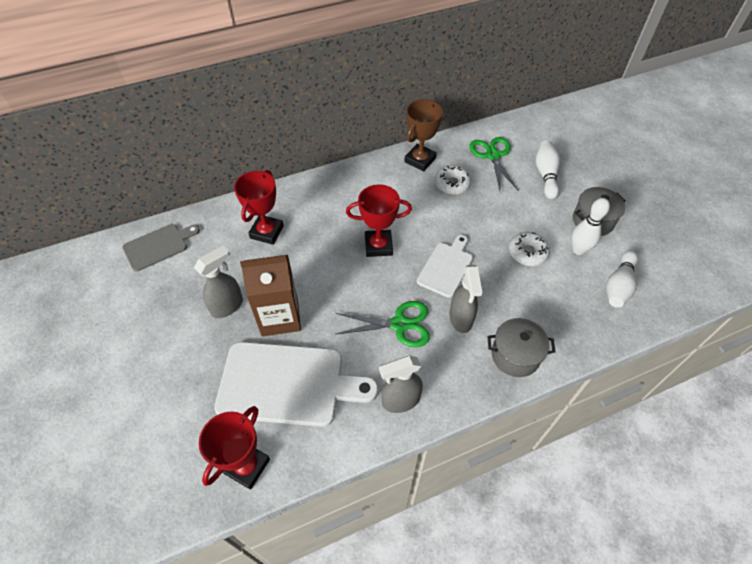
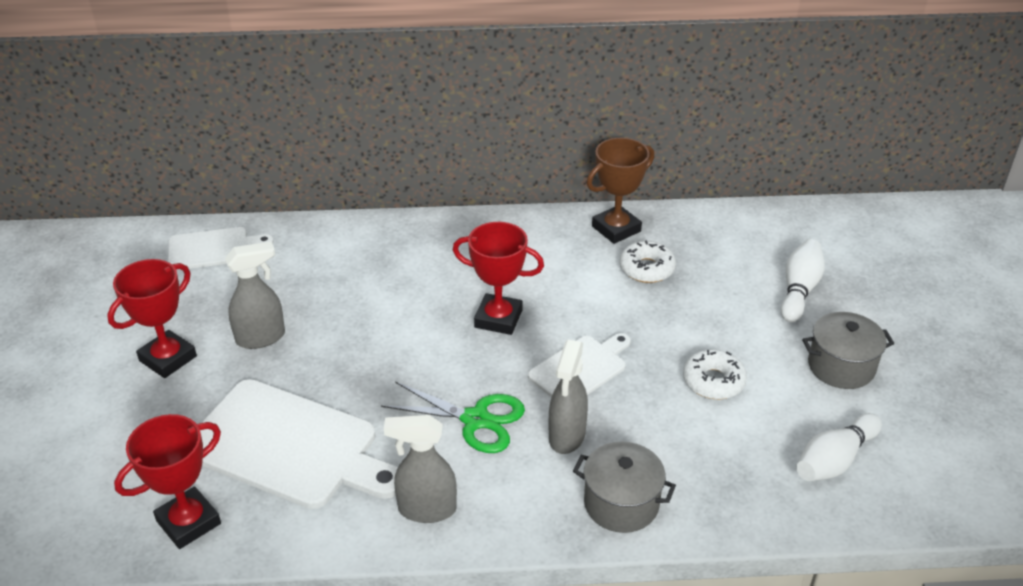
camera: 20 degrees right, 15 degrees down
(158, 246) = (213, 249): grey cutting board -> white cutting board
(267, 232) = (357, 266): red trophy -> red trophy (168, 358)
(280, 317) = (320, 367): brown carton -> none
(493, 155) = (729, 247): green scissors -> none
(578, 250) = (796, 398): white bowling pin -> none

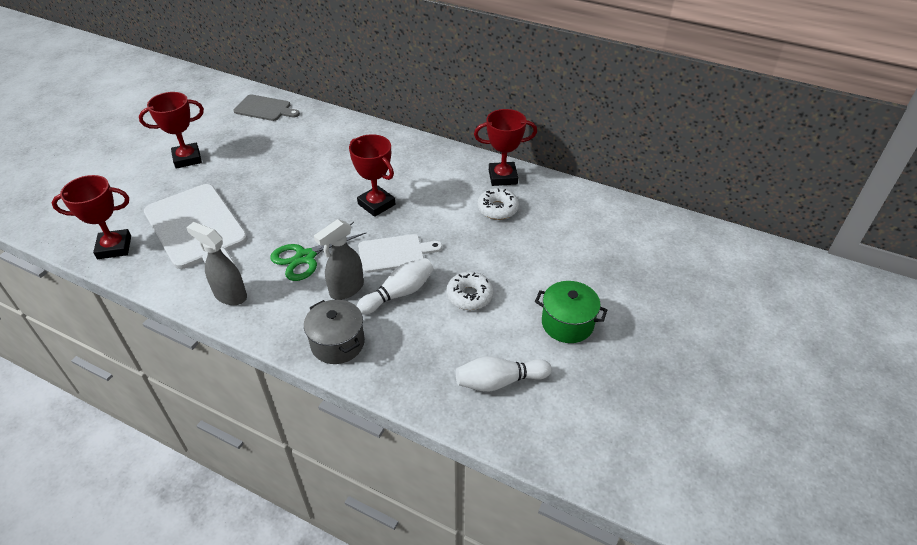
camera: 30 degrees right, 5 degrees up
(213, 249) = (265, 108): white cutting board -> grey cutting board
(261, 338) = (241, 165): grey spray bottle -> none
(475, 420) = (305, 257): green scissors -> green scissors turned 90 degrees clockwise
(616, 229) = (502, 177): brown trophy -> red trophy
(799, 290) = (589, 261): white bowling pin -> white bowling pin (399, 294)
(841, 366) = (567, 323): grey pot -> green pot

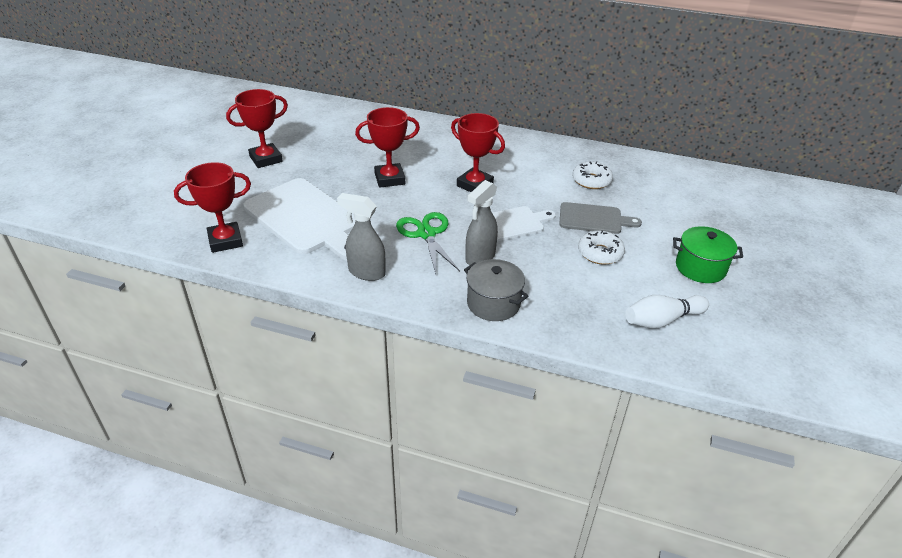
camera: 10 degrees left, 5 degrees down
(265, 108) = (325, 112): grey cutting board -> grey cutting board (593, 219)
(305, 257) = (426, 234): green scissors -> green scissors turned 120 degrees clockwise
(399, 294) = (532, 257): white bowling pin -> none
(502, 177) = (583, 155): red trophy -> red trophy (389, 179)

